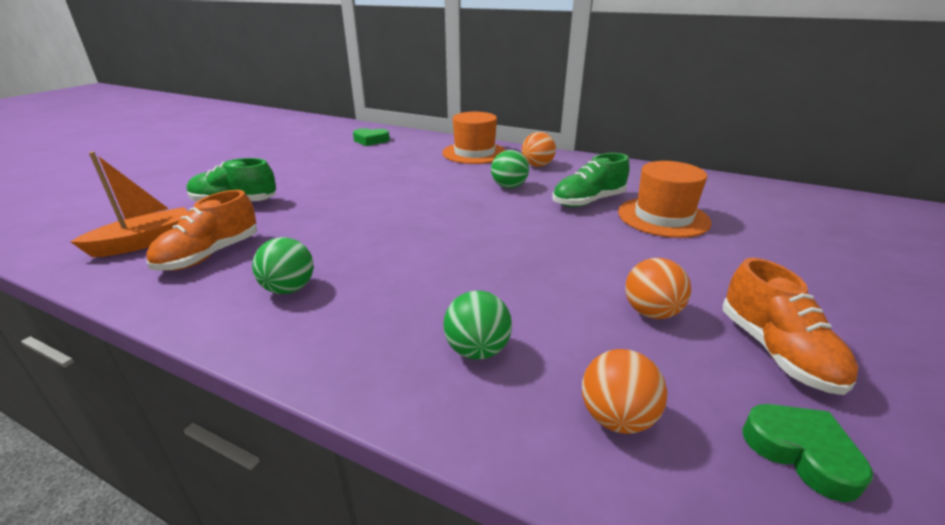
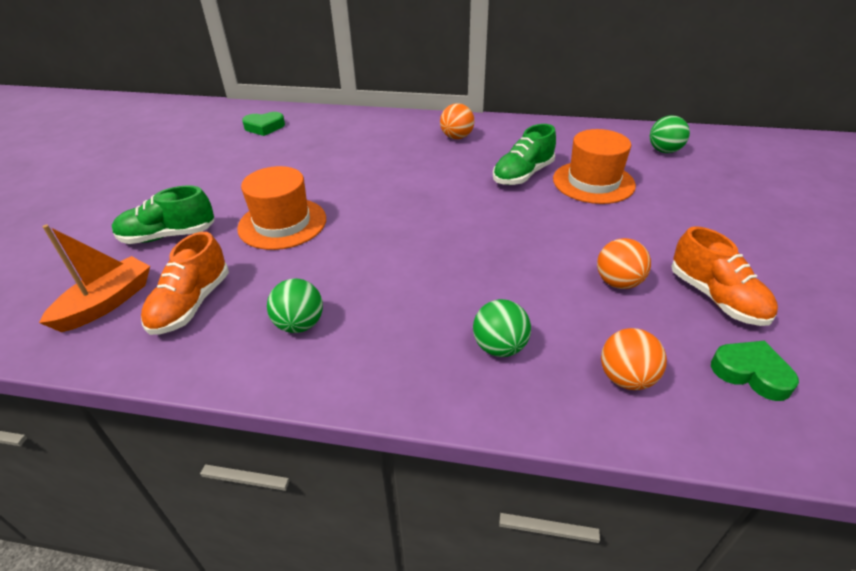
camera: 15 degrees left, 10 degrees up
(474, 153) = (386, 129): orange hat -> orange hat (282, 223)
(509, 187) = (442, 169): green ball -> green ball (664, 151)

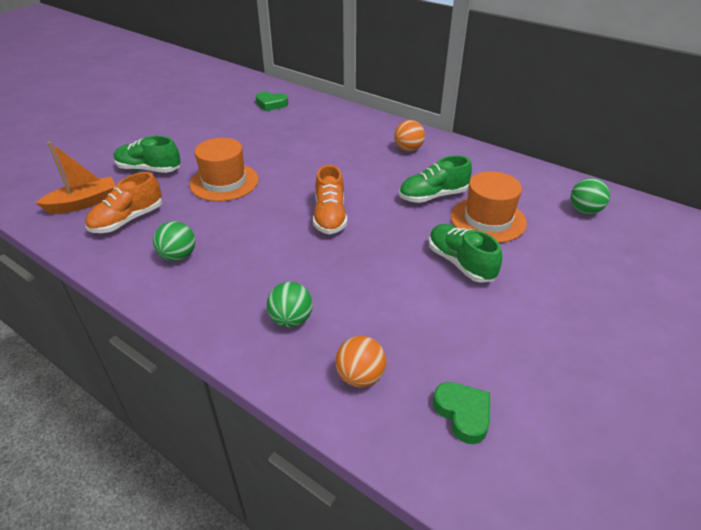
camera: 25 degrees right, 0 degrees up
(608, 230) = (460, 263): none -> green shoe
(618, 282) = (425, 306): orange ball -> none
(716, 298) = (496, 348): orange shoe -> orange shoe (330, 216)

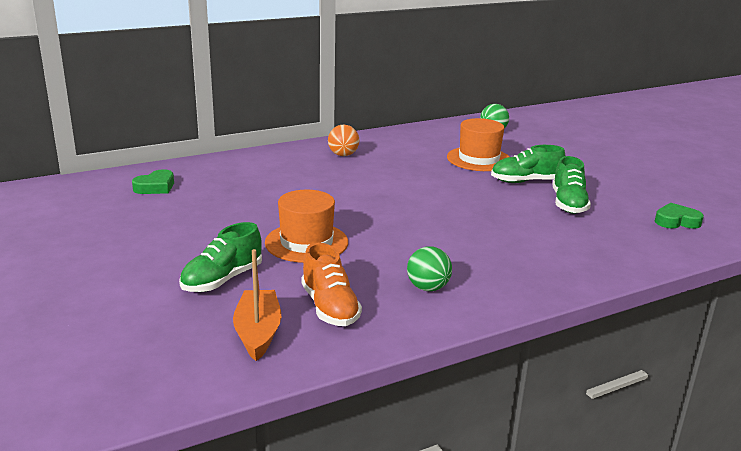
camera: 65 degrees left, 15 degrees down
(291, 320) = (557, 254): green ball -> none
(330, 216) = (422, 209): orange shoe -> none
(360, 377) = (632, 243): orange ball -> none
(433, 196) = (429, 166): green shoe -> green shoe (568, 204)

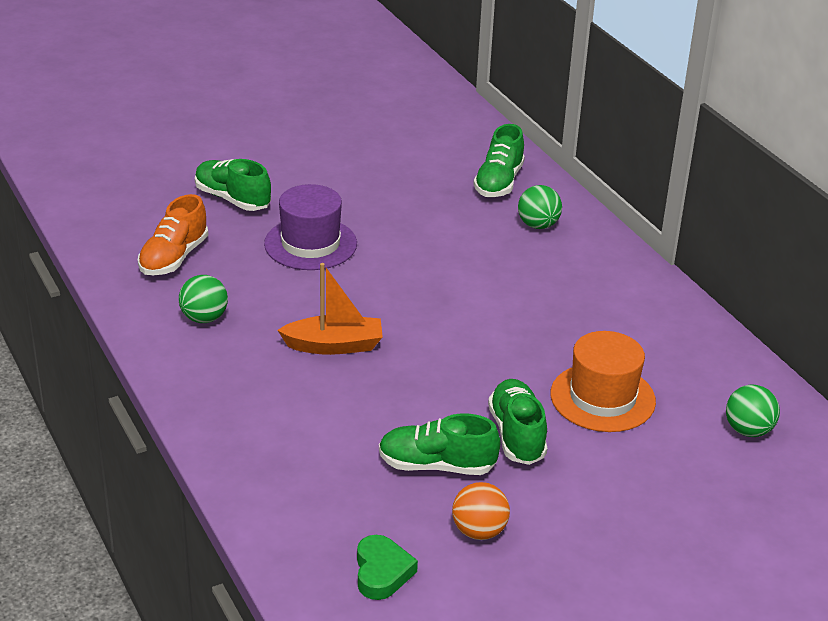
camera: 90 degrees right, 10 degrees up
(155, 187) = (448, 146): green heart -> none
(221, 172) = (499, 182): none -> green shoe
(258, 333) = (137, 221): orange boat -> orange boat (334, 345)
(284, 164) = (538, 225): none -> green ball
(306, 242) = (310, 244): orange hat -> purple hat
(330, 307) = (174, 258): orange shoe -> orange shoe turned 45 degrees counterclockwise
(343, 155) = (584, 271): orange ball -> orange ball (479, 531)

